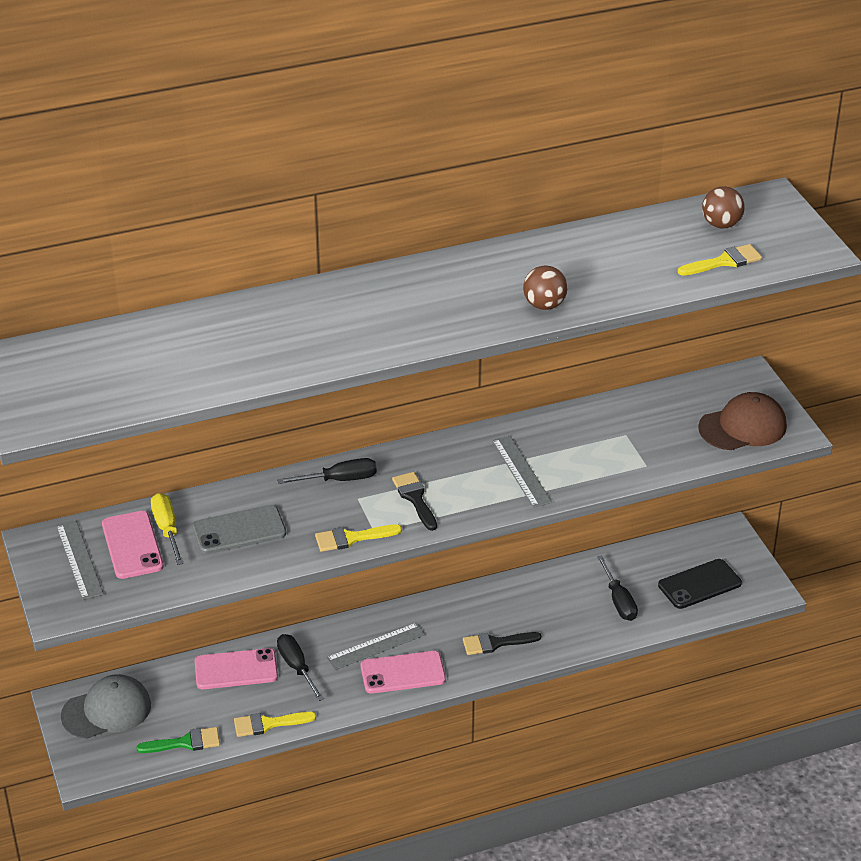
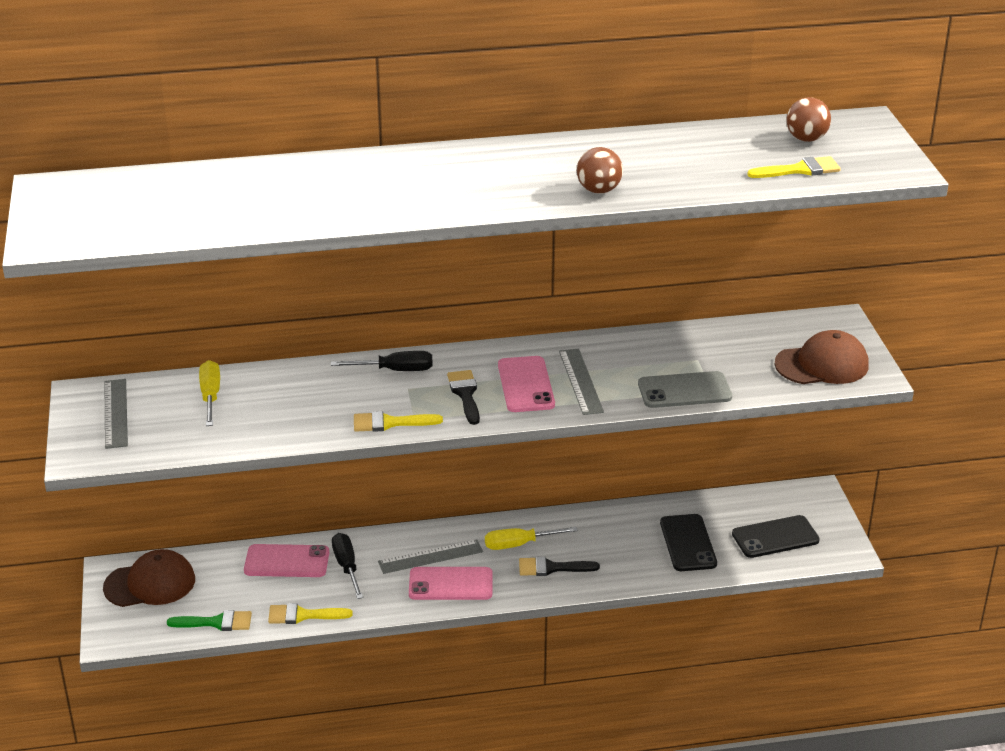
camera: 10 degrees right, 5 degrees down
(107, 710) = (150, 583): grey cap -> brown cap
(132, 545) = (172, 406): pink phone -> pink phone (526, 385)
(239, 530) = (280, 404): grey phone -> grey phone (684, 391)
(458, 622) = (519, 544): none -> yellow screwdriver
(619, 601) = (688, 543): black screwdriver -> black phone

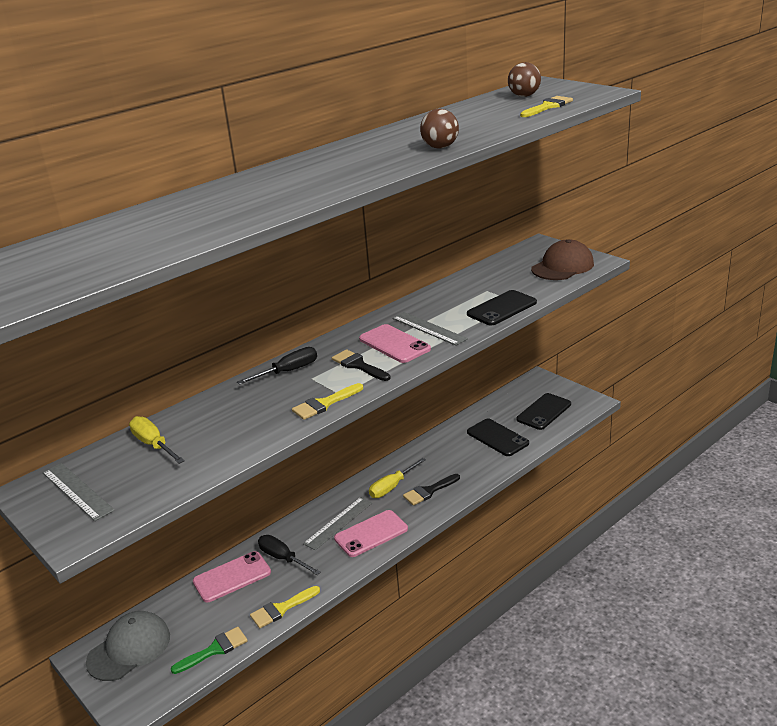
camera: 30 degrees left, 5 degrees down
(150, 583) = (129, 649): brown cap -> grey cap
(684, 391) = (502, 308): grey phone -> black phone

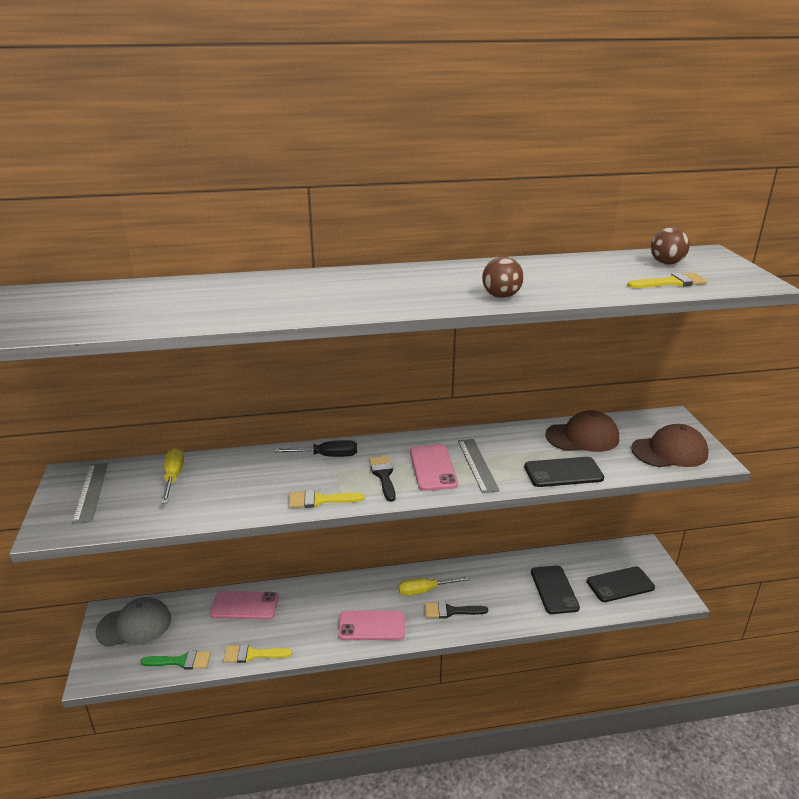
camera: 30 degrees right, 0 degrees up
(282, 558) = (291, 610): black screwdriver -> none
(338, 523) = (356, 601): grey ruler -> none
(488, 280) = (582, 437): none -> brown cap

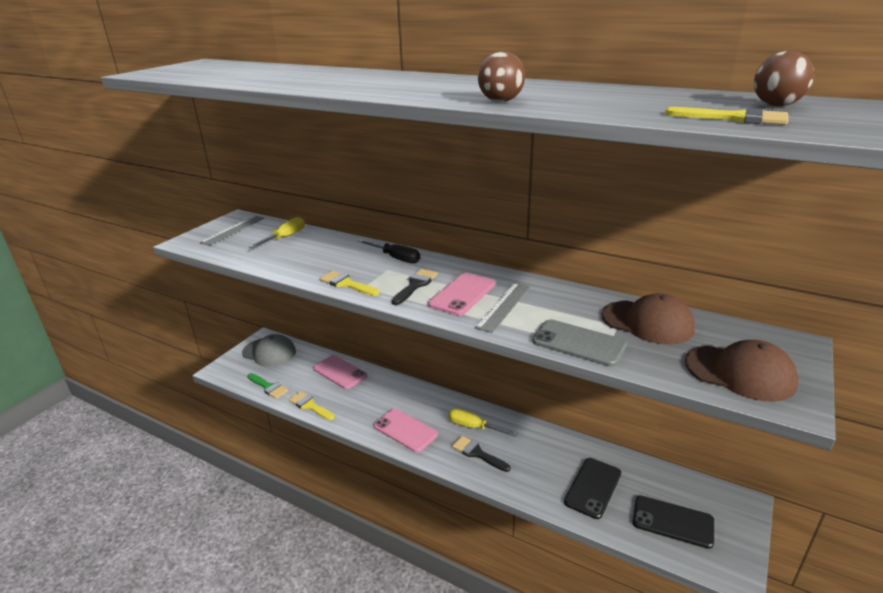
camera: 40 degrees right, 0 degrees up
(563, 472) = (578, 343): black phone -> grey phone

